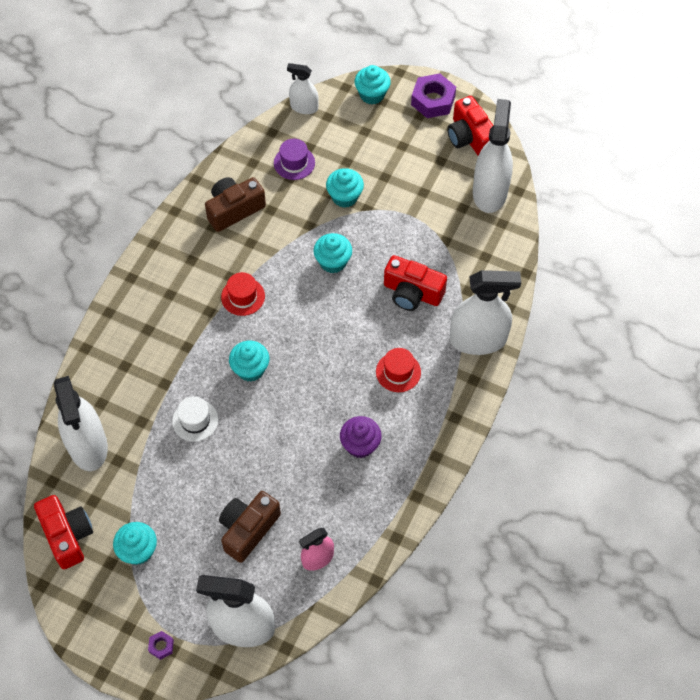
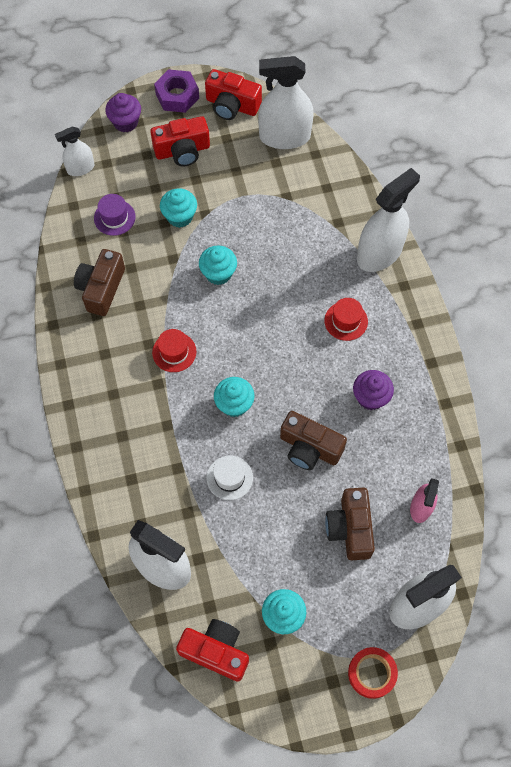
camera: 40 degrees left, 5 degrees up
(161, 646) = (371, 673): purple nut -> red tape
(275, 446) = (309, 448): none -> brown camera
(372, 94) = (125, 122): turquoise cupcake -> purple cupcake
(412, 293) = (300, 253): red camera -> red camera (182, 151)
(489, 192) = (284, 137): white spray bottle -> white spray bottle turned 60 degrees counterclockwise

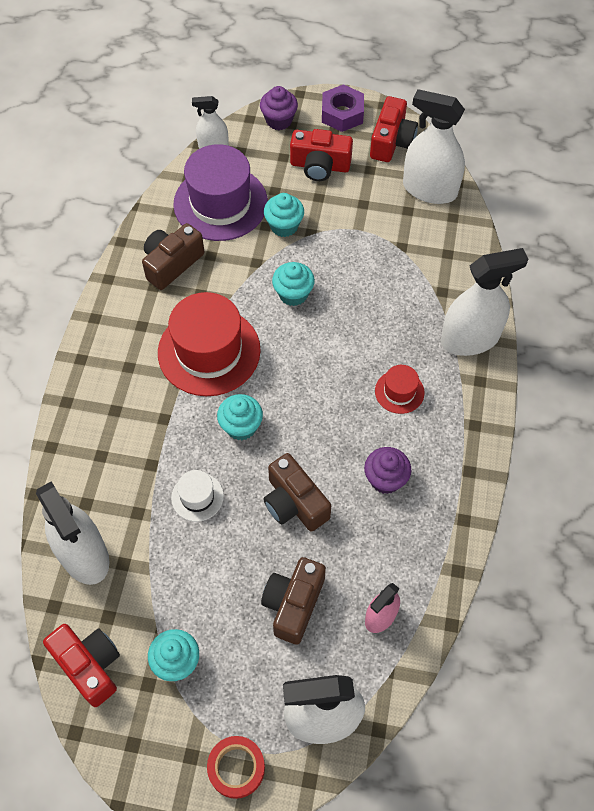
camera: 25 degrees right, 5 degrees down
(114, 217) = (220, 203): purple hat -> purple hat, size x2.12
(174, 352) = (209, 351): red hat -> red hat, size x2.12
(232, 105) = (391, 141): red camera -> red camera turned 120 degrees counterclockwise

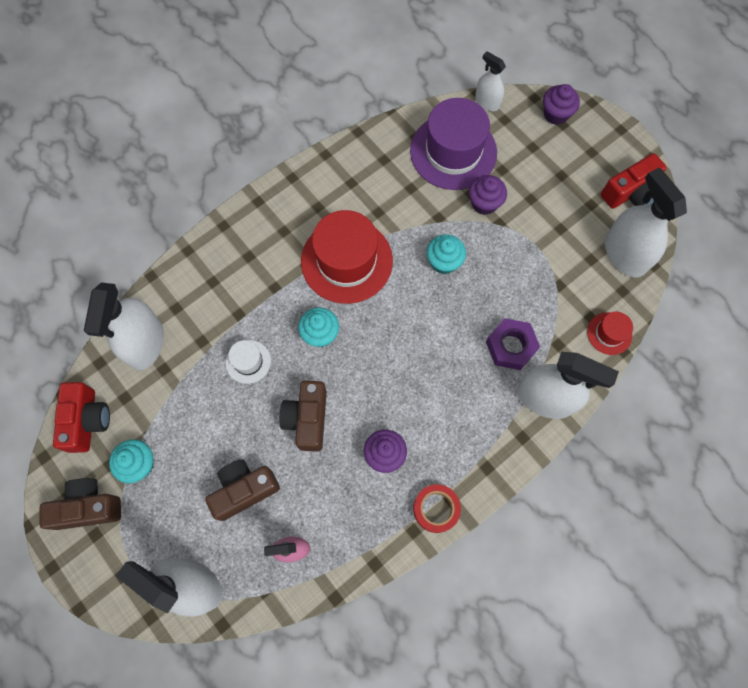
camera: 40 degrees right, 10 degrees up
(172, 264) = (378, 174): brown camera -> brown camera (88, 507)
(236, 768) = (114, 567): red tape -> red tape (436, 509)
(284, 226) = (484, 203): turquoise cupcake -> purple cupcake
(320, 166) = (554, 174): red camera -> none
(342, 114) = (611, 142): purple nut -> purple nut (510, 347)
(399, 392) = (454, 397): red hat -> red hat (609, 333)

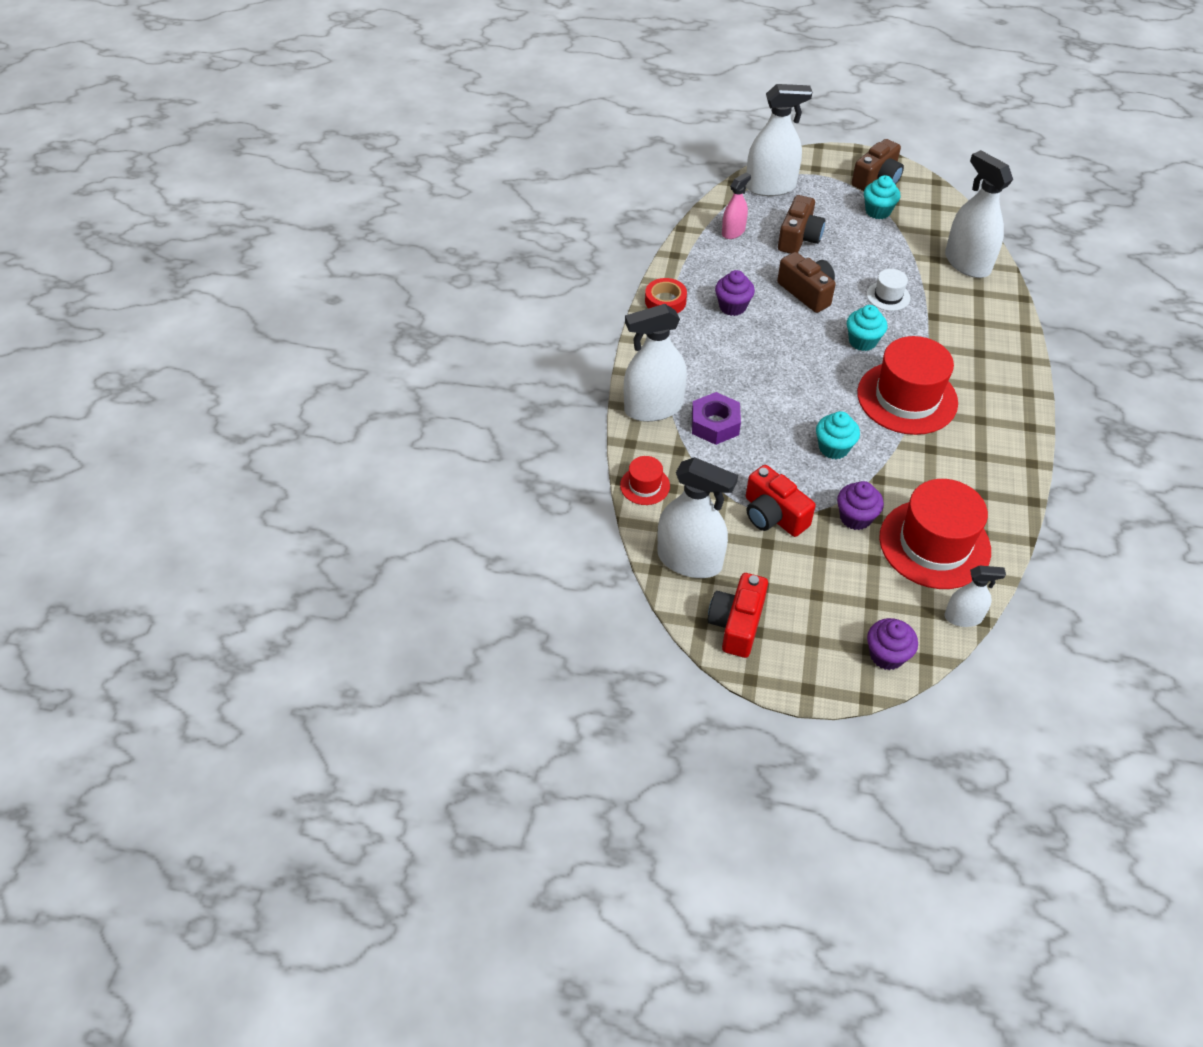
camera: 140 degrees right, 20 degrees down
(87, 420) = (939, 209): red camera -> red camera (773, 515)
(453, 152) = (934, 544): purple hat -> red hat

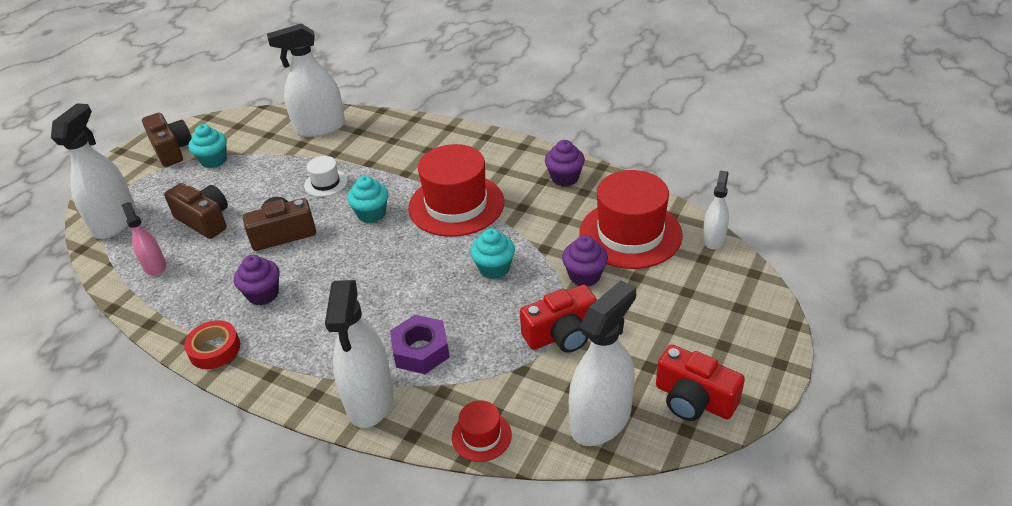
camera: 70 degrees left, 10 degrees down
(886, 655) = (747, 297): purple cupcake -> purple cupcake (565, 178)

